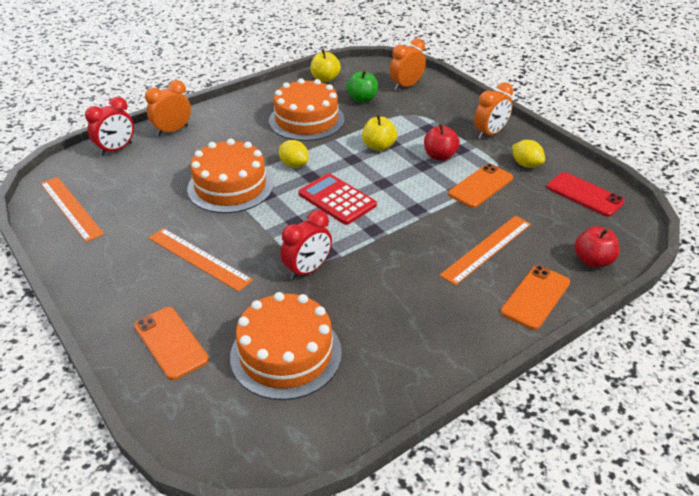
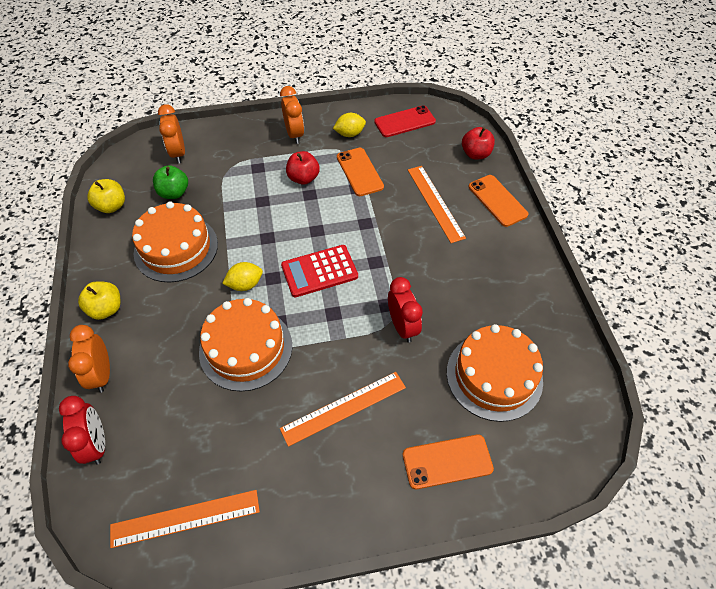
camera: 65 degrees left, 15 degrees up
(378, 146) = (261, 212): yellow apple -> yellow apple (106, 309)

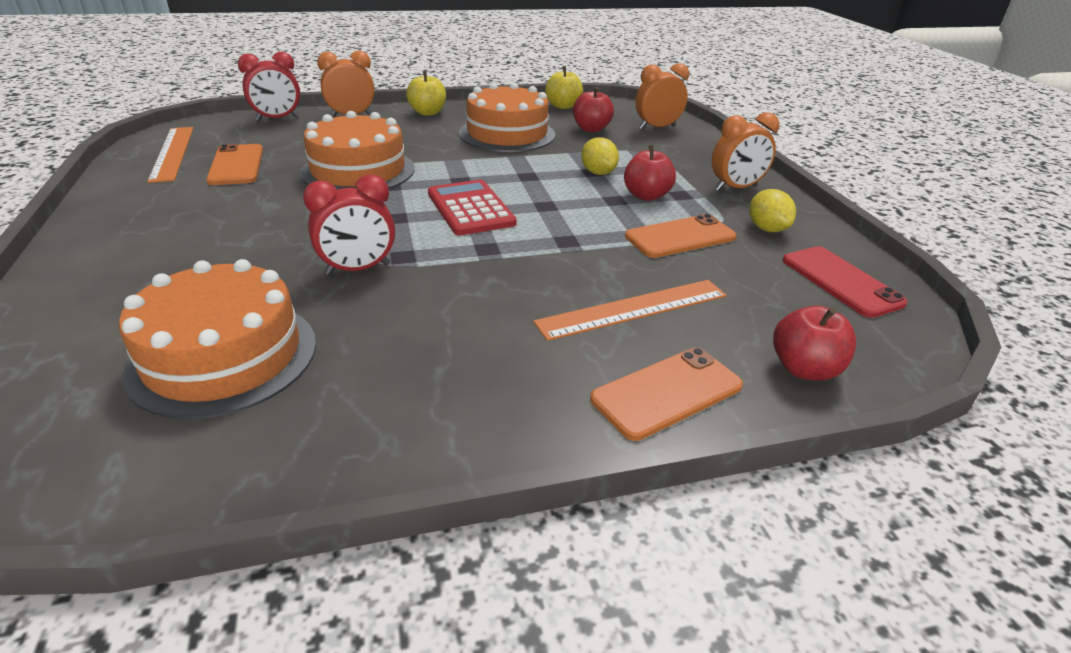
camera: 85 degrees right, 20 degrees down
(174, 193) = (591, 129): green apple -> red apple
(245, 284) = (452, 167): yellow lemon -> yellow lemon (598, 173)
(344, 408) = (244, 225): orange ruler -> none
(447, 461) = (105, 300): orange phone -> orange phone (236, 165)

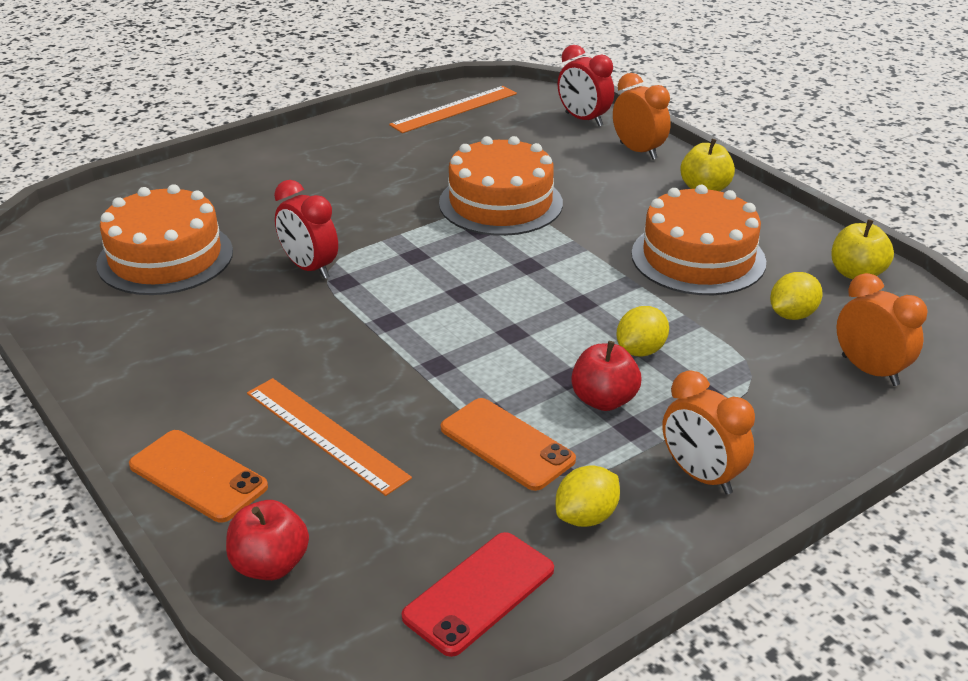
camera: 70 degrees right, 0 degrees up
(236, 165) = (456, 144): orange phone -> none
(470, 208) = (467, 289): red calculator -> none
(591, 129) = (792, 315): red apple -> yellow lemon

